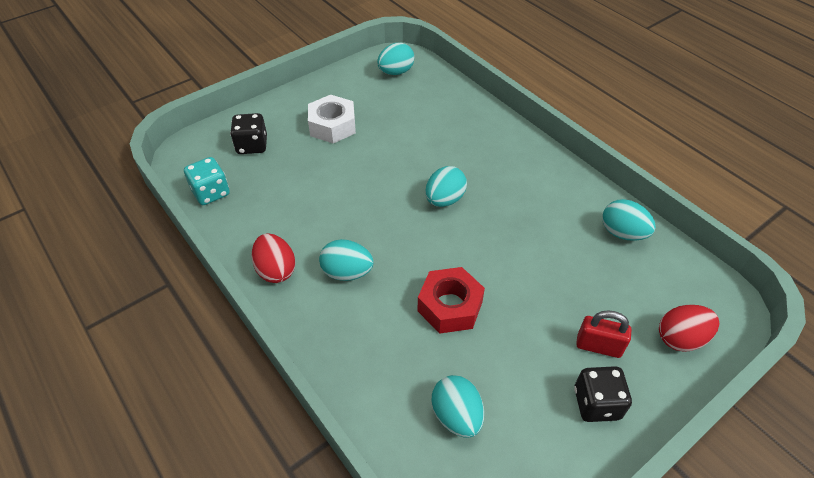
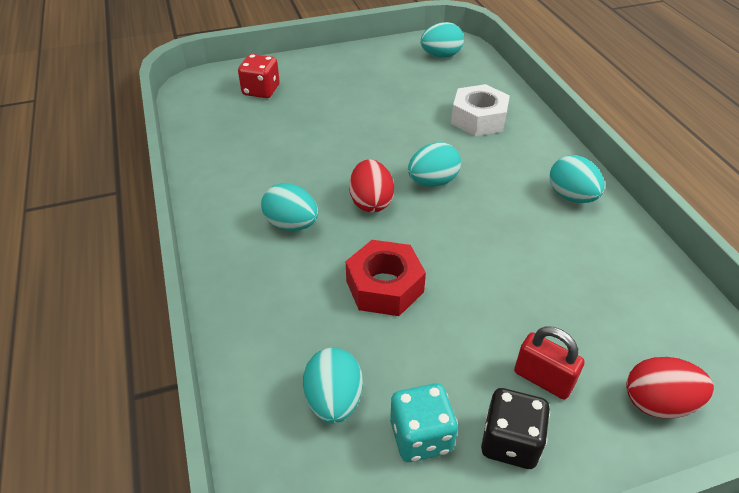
camera: 20 degrees right, 5 degrees down
(211, 193) = (199, 122): turquoise dice -> turquoise dice (421, 436)
(252, 145) = (261, 90): black dice -> red dice
(276, 270) = (222, 204): red egg -> red egg (371, 202)
(332, 126) = (349, 90): white nut -> white nut (478, 119)
(622, 233) = (632, 266): turquoise egg -> turquoise egg (571, 196)

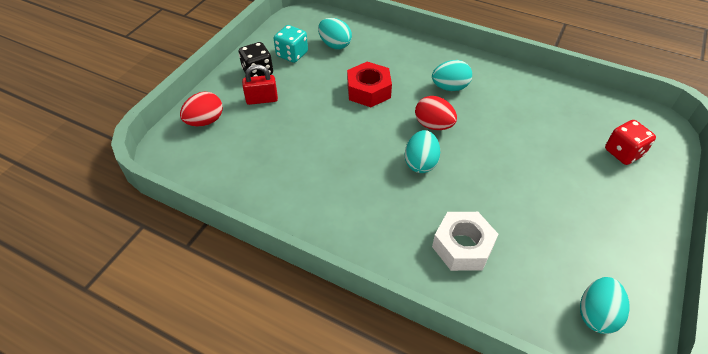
camera: 135 degrees right, 5 degrees up
(571, 196) = (329, 216): turquoise egg -> none

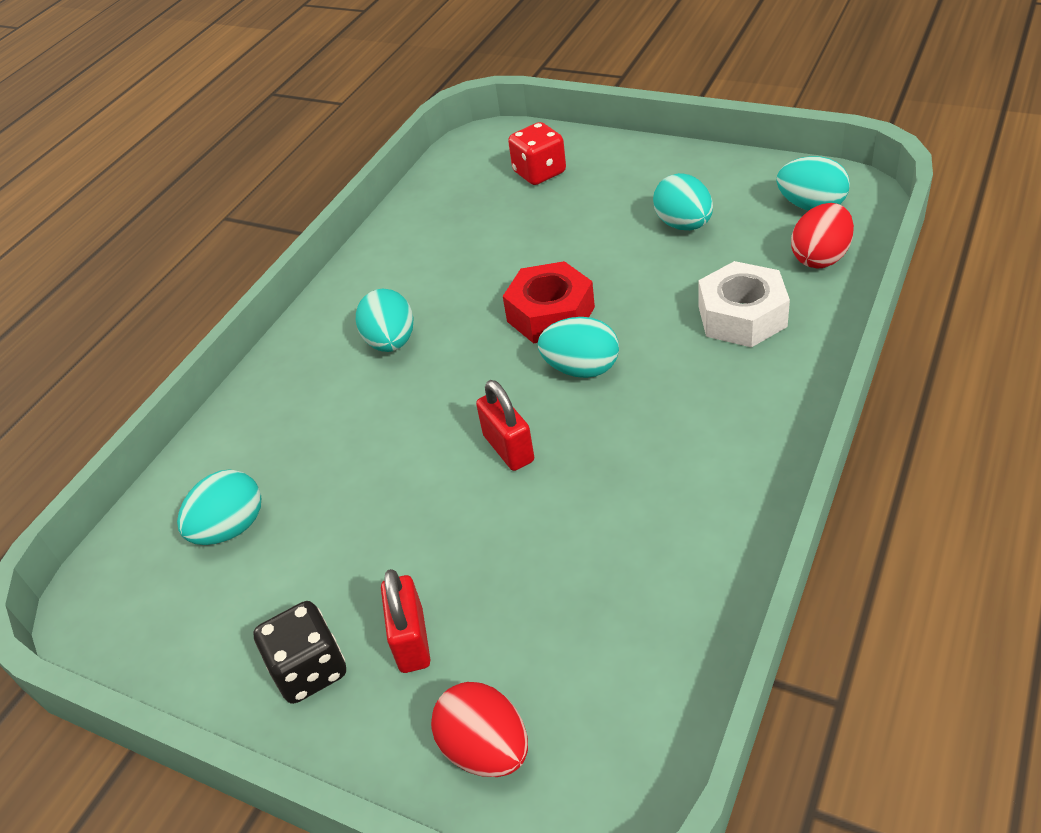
camera: 85 degrees left, 5 degrees down
(292, 54) = (252, 608): turquoise dice -> none
(364, 131) = (508, 448): none -> red padlock
(368, 91) = (392, 454): red nut -> red nut (550, 314)
(433, 125) = (489, 358): red egg -> red egg (820, 257)
(565, 227) = (683, 225): none -> turquoise egg

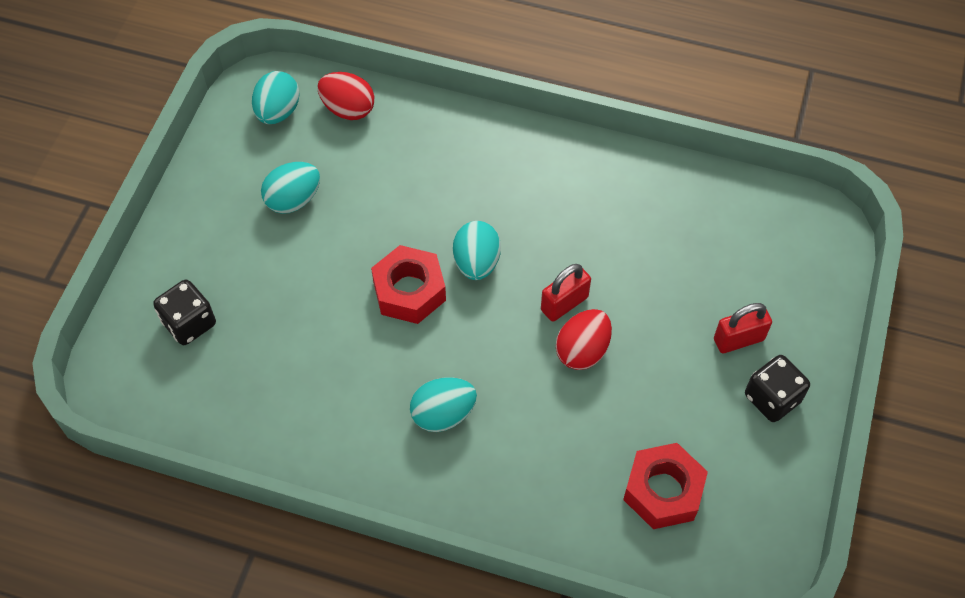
camera: 105 degrees left, 15 degrees up
(230, 528) = (663, 491): turquoise egg -> red nut
(486, 749) = (803, 285): red egg -> red egg (582, 350)
(539, 172) = (189, 323): red dice -> black dice
(742, 316) = (417, 160): white nut -> none

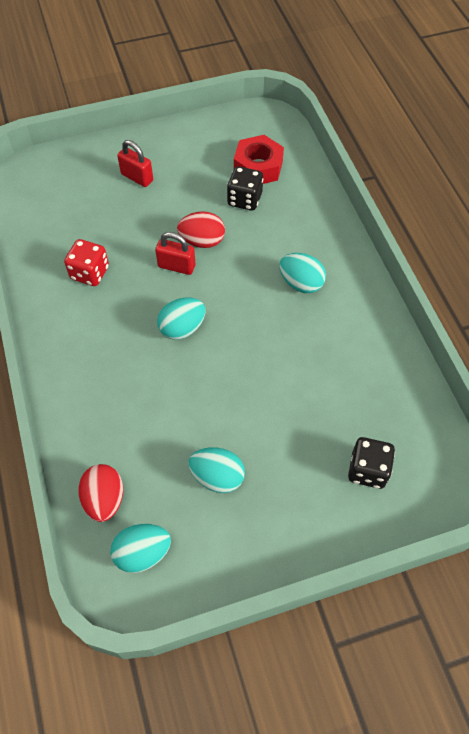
camera: 125 degrees left, 0 degrees up
(409, 291) = (233, 352): red nut -> none
(616, 218) = (90, 273): none -> red dice
(772, 398) = (164, 149): black dice -> black dice (244, 199)

